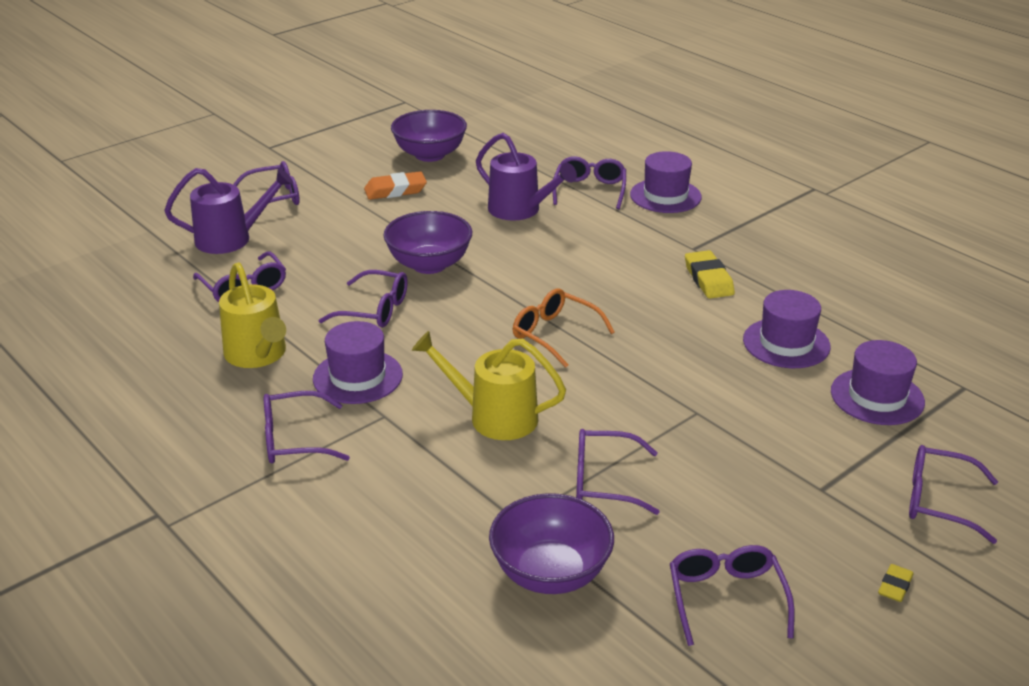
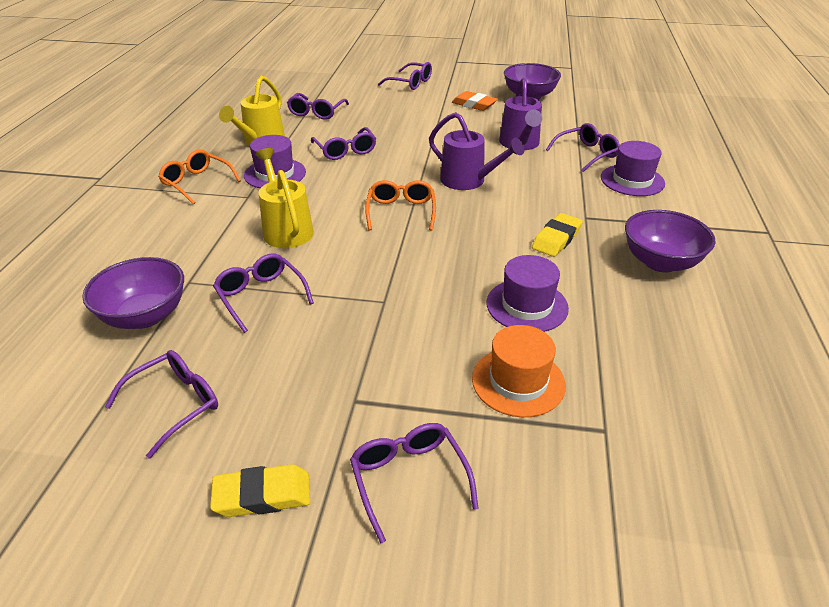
camera: 50 degrees right, 5 degrees up
(231, 239) = (356, 91): purple watering can -> purple watering can (468, 181)
(295, 439) = (197, 183): purple glasses -> orange glasses
(429, 264) = (414, 145): purple bowl -> purple bowl (660, 262)
(877, 397) = (518, 381): purple hat -> orange hat
(895, 586) = (262, 495): yellow eraser -> yellow eraser, size x1.78

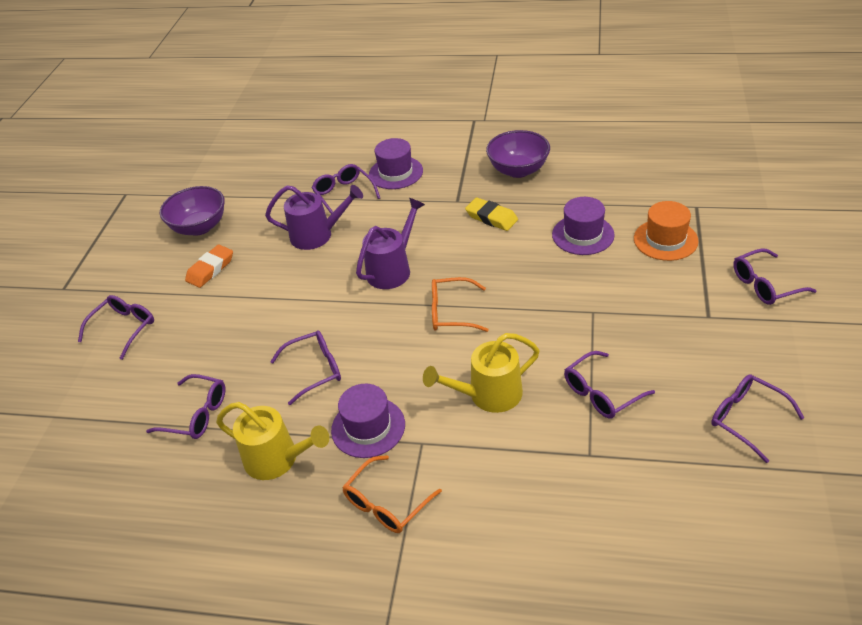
camera: 85 degrees left, 5 degrees up
(145, 316) = (648, 475): purple bowl -> none
(262, 495) = (806, 350): yellow eraser -> none

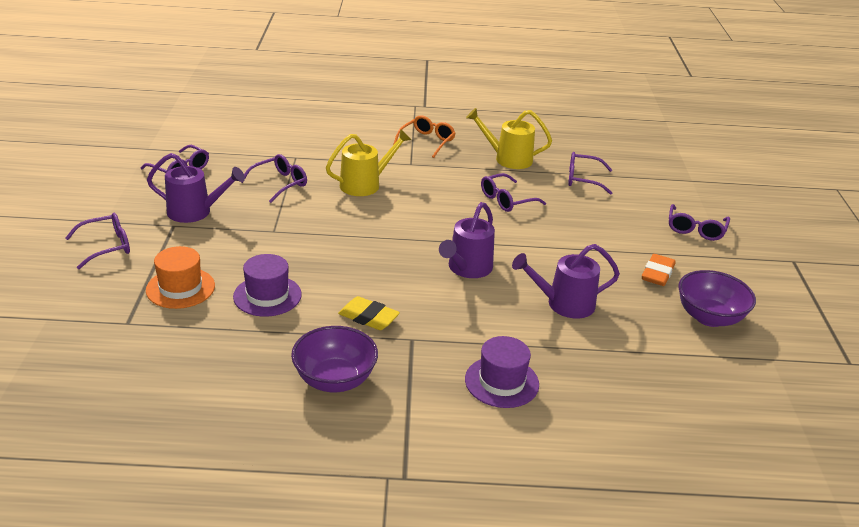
camera: 165 degrees right, 10 degrees down
(344, 194) = (557, 352): purple glasses -> none
(368, 427) = (451, 171): purple hat -> none
(452, 312) = (401, 233): orange glasses -> none
(691, 338) = (195, 212): none -> purple watering can

